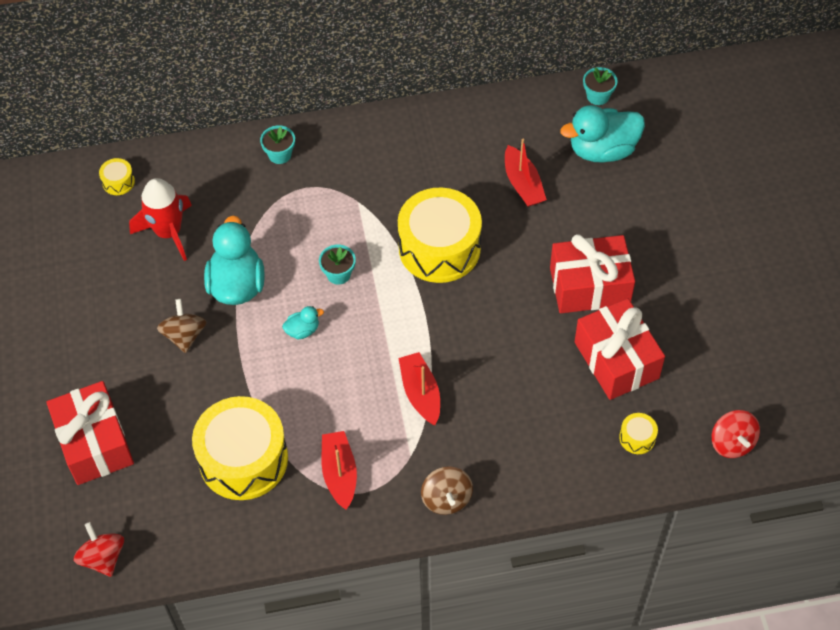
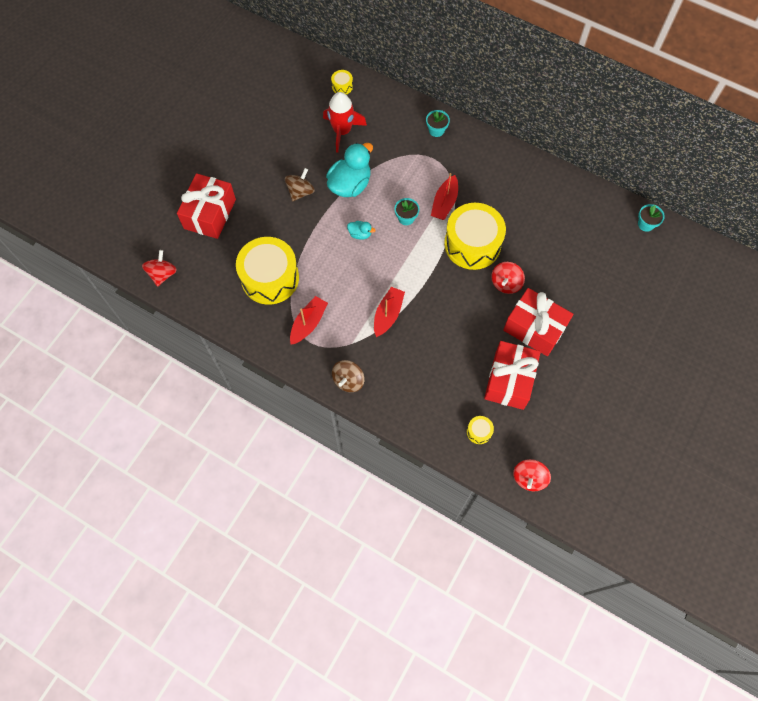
camera: 40 degrees right, 10 degrees up
(515, 262) = (506, 283): none -> red spinning top
(523, 184) = (552, 243): red boat -> red boat (444, 203)
(602, 150) = (617, 257): turquoise duck -> none

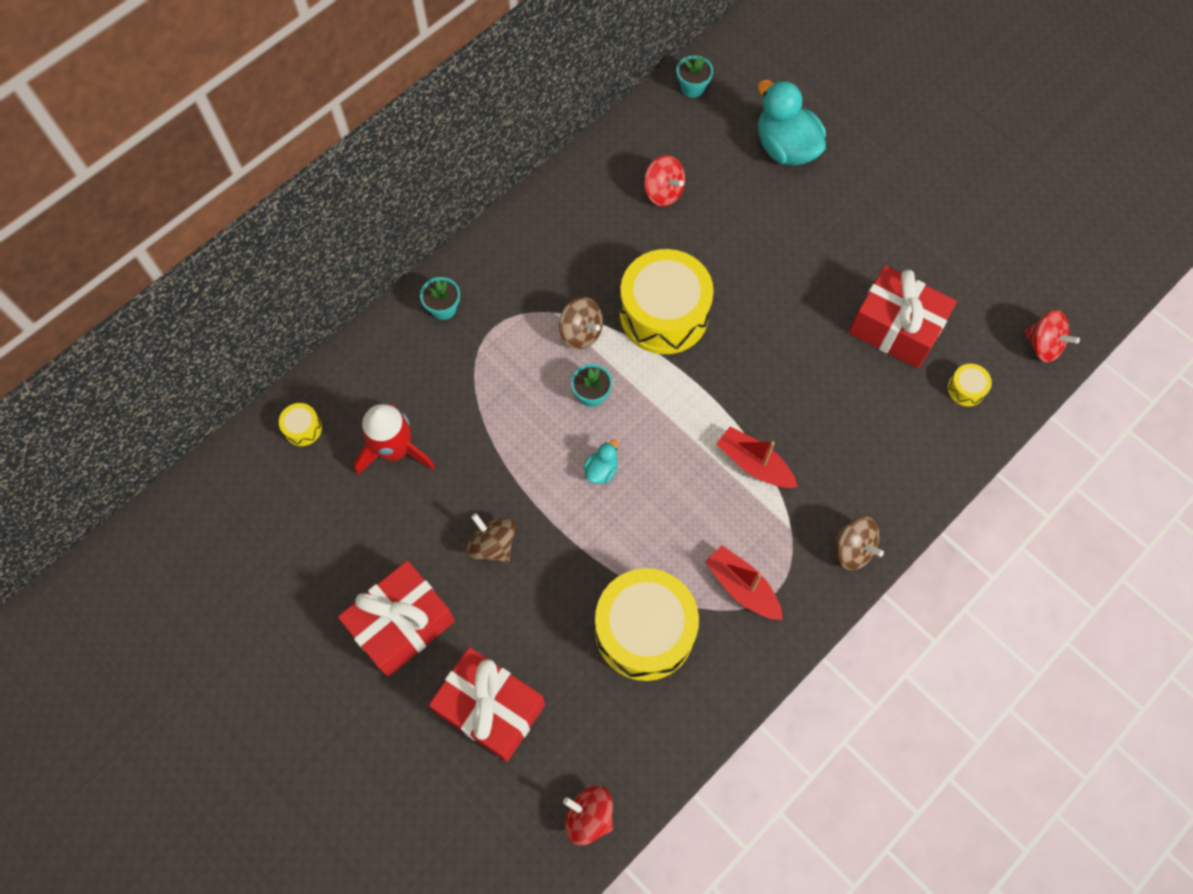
camera: 75 degrees left, 0 degrees up
(350, 185) = (504, 463): turquoise duck -> turquoise duck (785, 147)
(444, 203) = (581, 332): red boat -> brown spinning top
(506, 283) = (741, 288): red spinning top -> red spinning top (663, 192)
(534, 328) = (821, 272): red gift -> red gift (402, 624)

